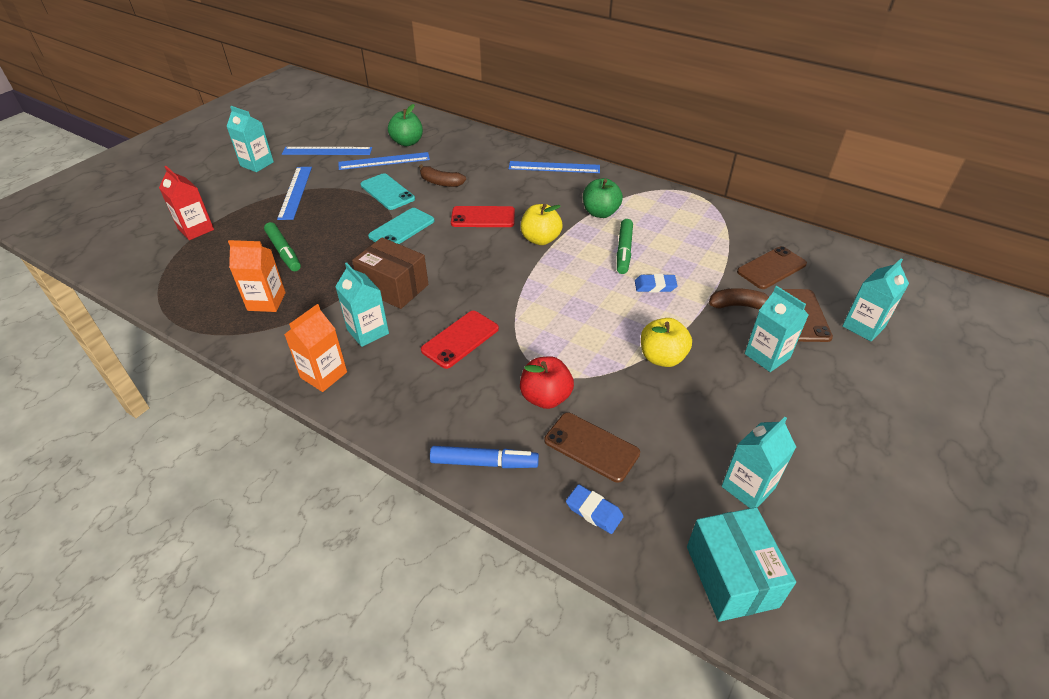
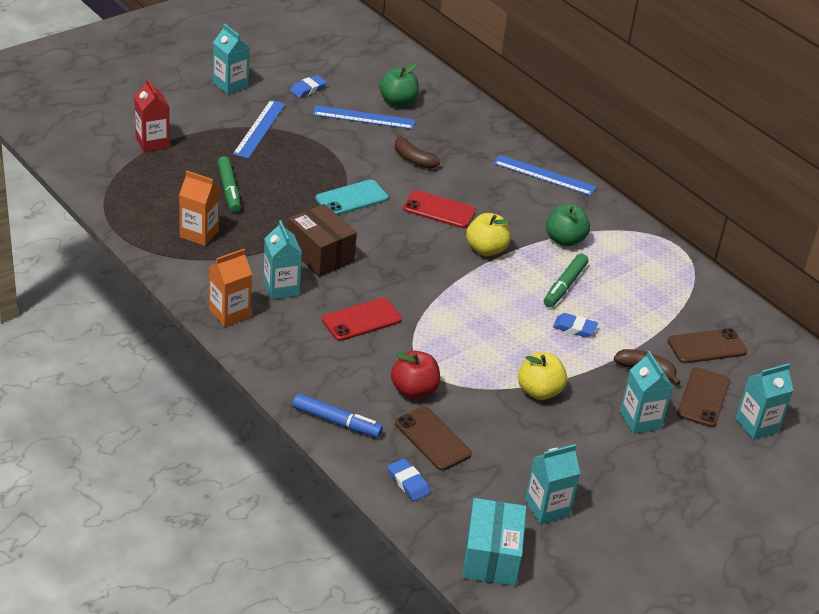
camera: 15 degrees right, 5 degrees down
(327, 151) = (308, 89): blue ruler -> blue eraser
(387, 192) = (353, 154): turquoise phone -> none

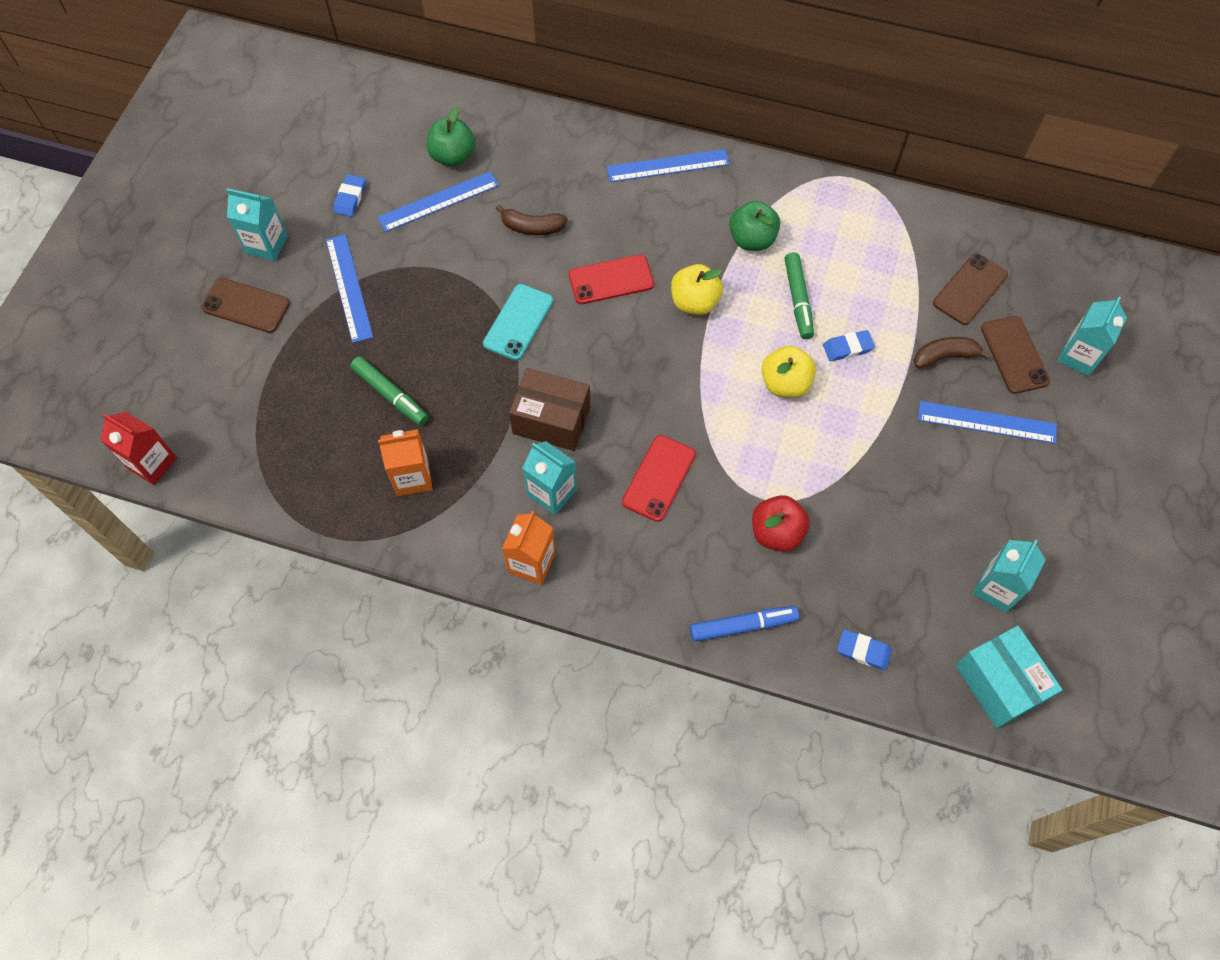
camera: 30 degrees left, 25 degrees up
(152, 142) = (256, 383): red carton -> red carton (152, 463)
(432, 439) = (840, 581): brown phone -> brown phone (246, 306)
(539, 391) = (880, 450): yellow apple -> yellow apple (785, 383)
(640, 420) = (987, 422): turquoise carton -> blue ruler

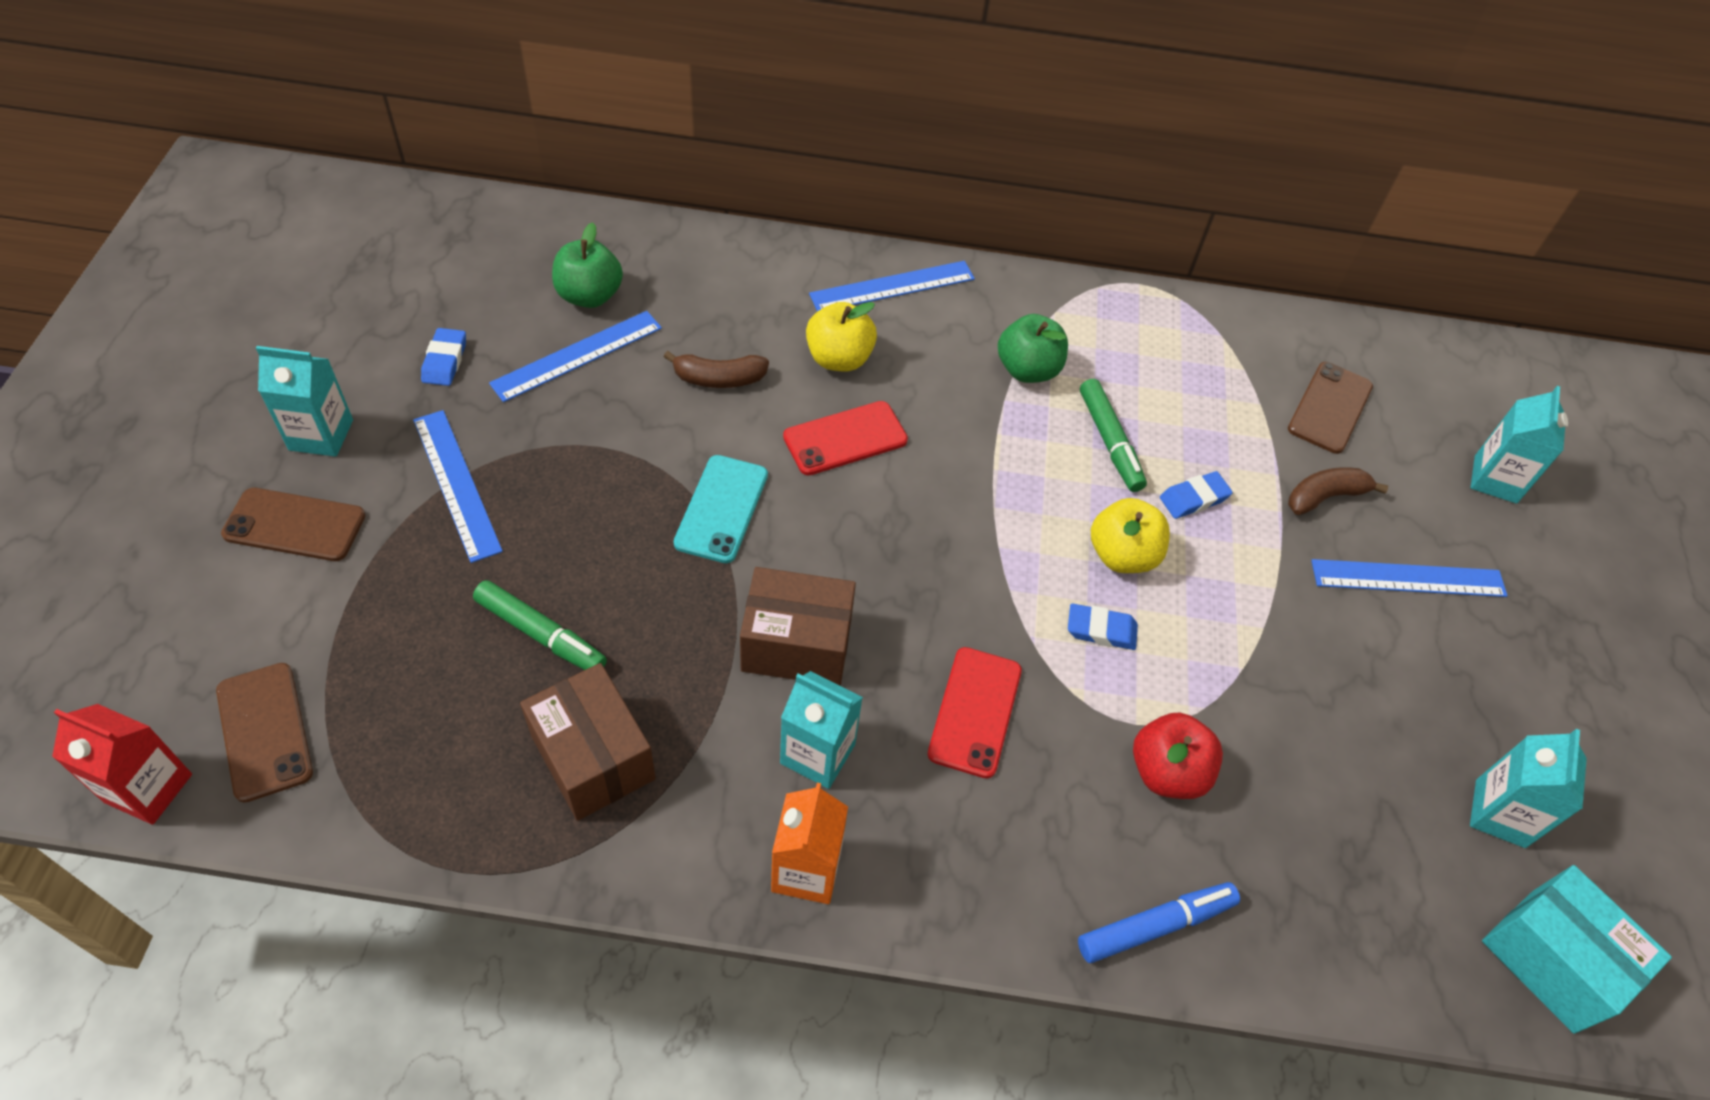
camera: 15 degrees left, 10 degrees down
(412, 477) = (593, 757): orange carton -> brown box
(694, 302) = (969, 458): yellow apple -> yellow apple (839, 358)
(863, 651) = (1344, 939): blue eraser -> blue eraser (1101, 630)
(1014, 355) = (1413, 486): brown phone -> brown phone (264, 731)

